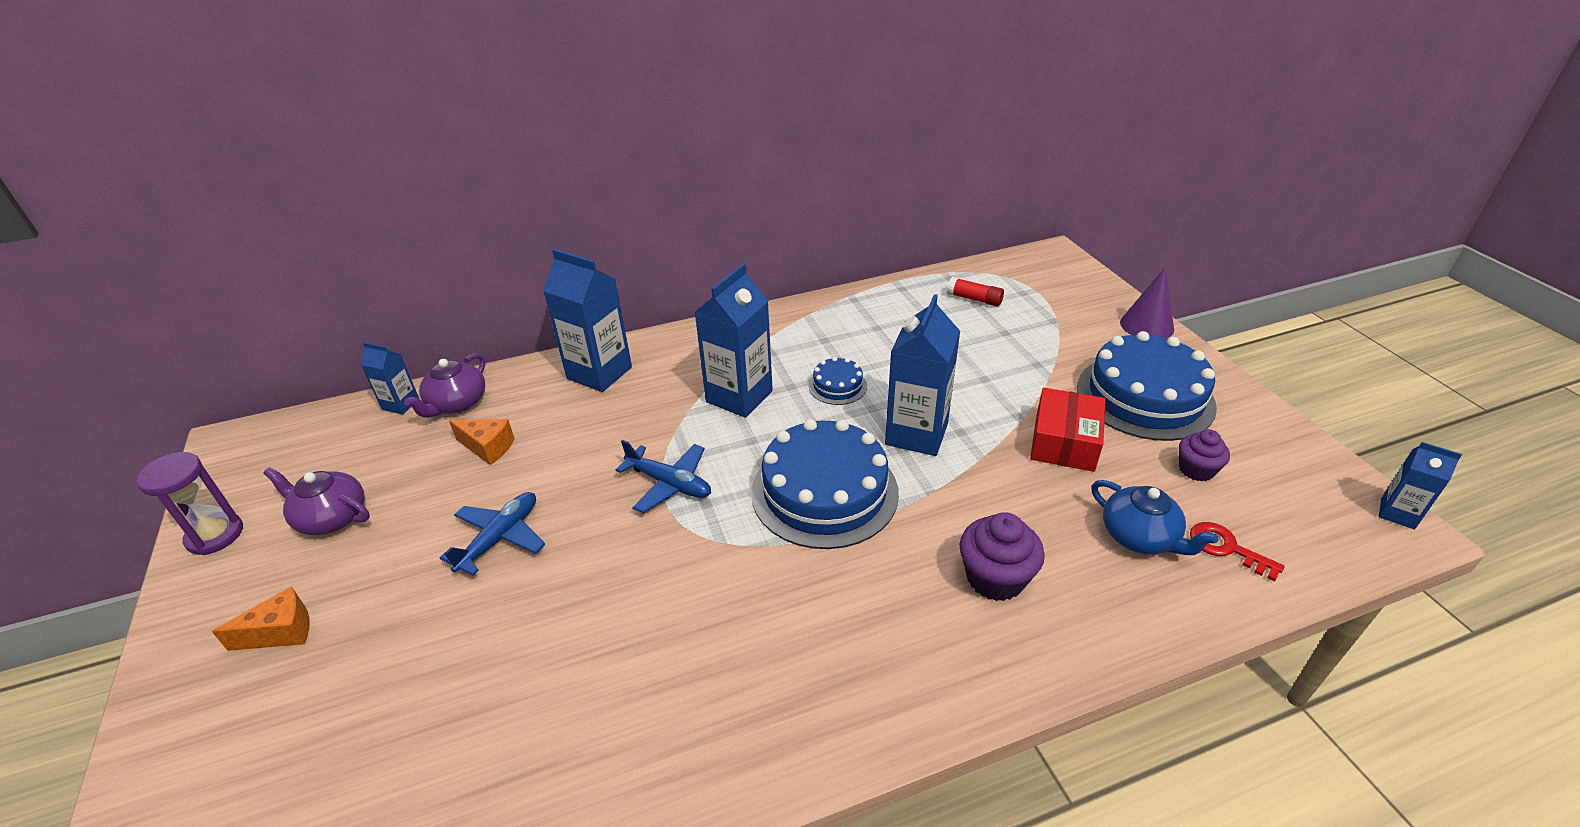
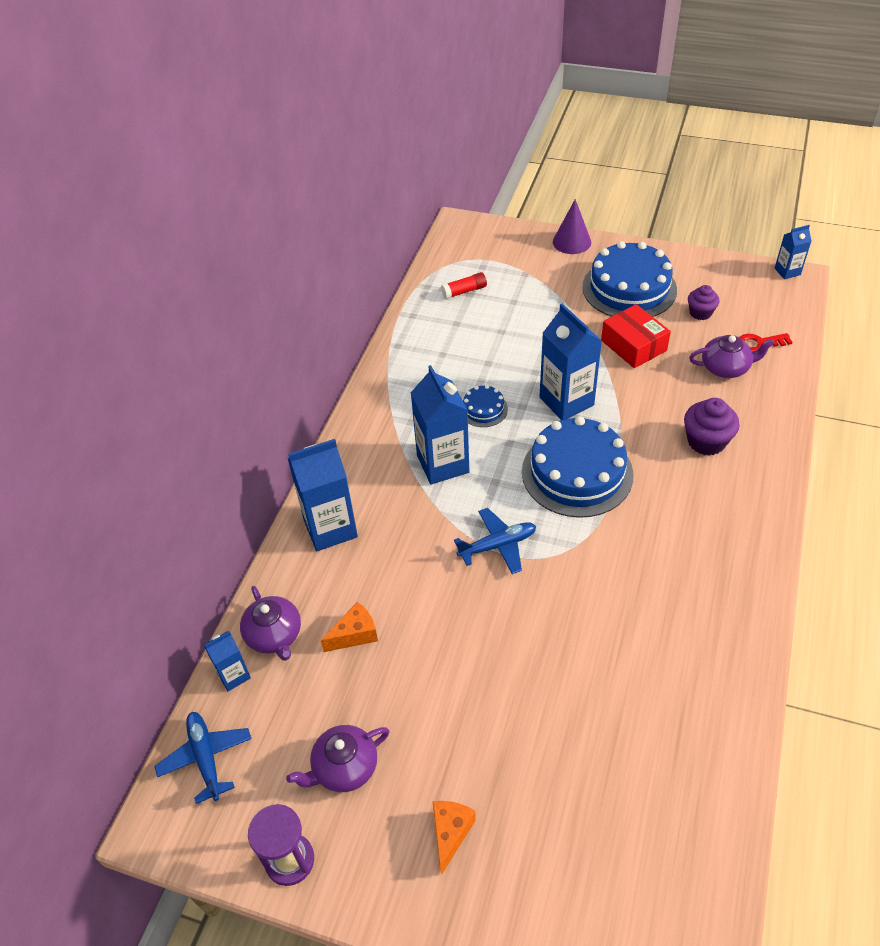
camera: 50 degrees left, 10 degrees up
(500, 538) = (466, 664): blue plane -> blue plane (206, 757)
(1140, 537) = (726, 368): blue teapot -> purple teapot

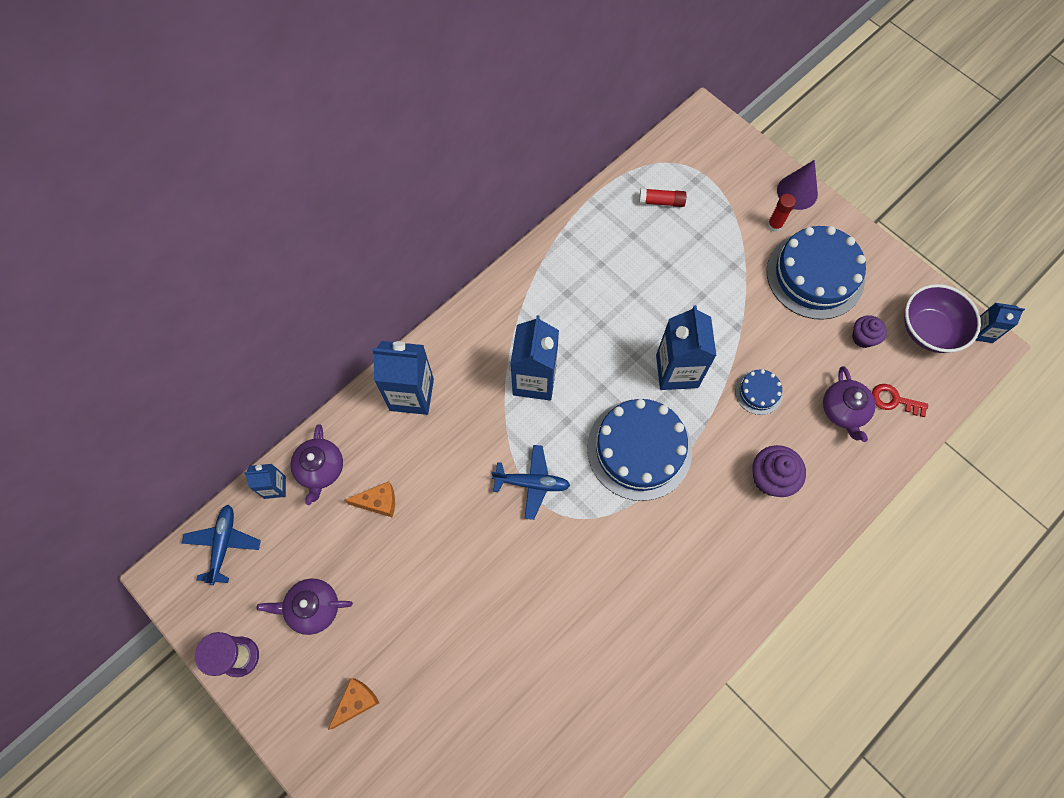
camera: 25 degrees right, 20 degrees up
(483, 409) = (601, 342): blue cake -> blue cake (758, 392)
(570, 270) = (774, 225): none -> red glue stick
(633, 345) = (775, 342): red box -> none
(726, 368) = (843, 410): purple teapot -> purple teapot turned 60 degrees clockwise
(746, 287) = (928, 330): none -> purple bowl

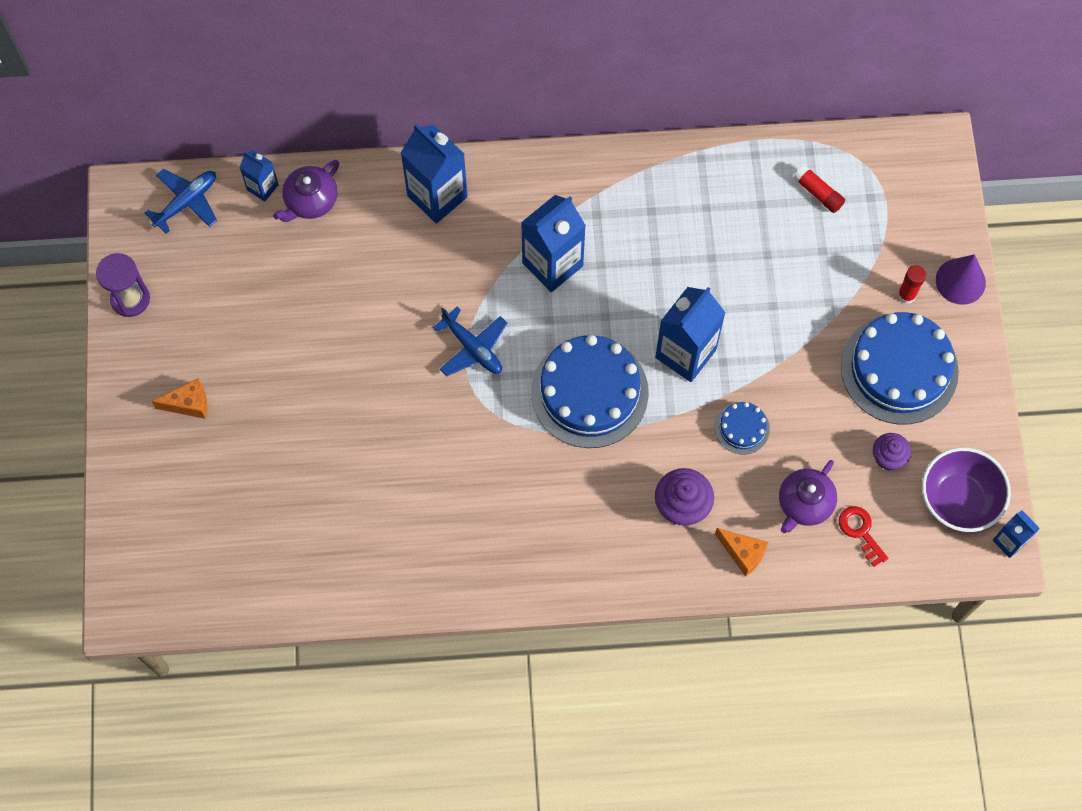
camera: 40 degrees right, 0 degrees up
(312, 608) = (214, 306): purple teapot -> none
(378, 502) = (334, 264): orange cheese -> orange cheese (743, 553)

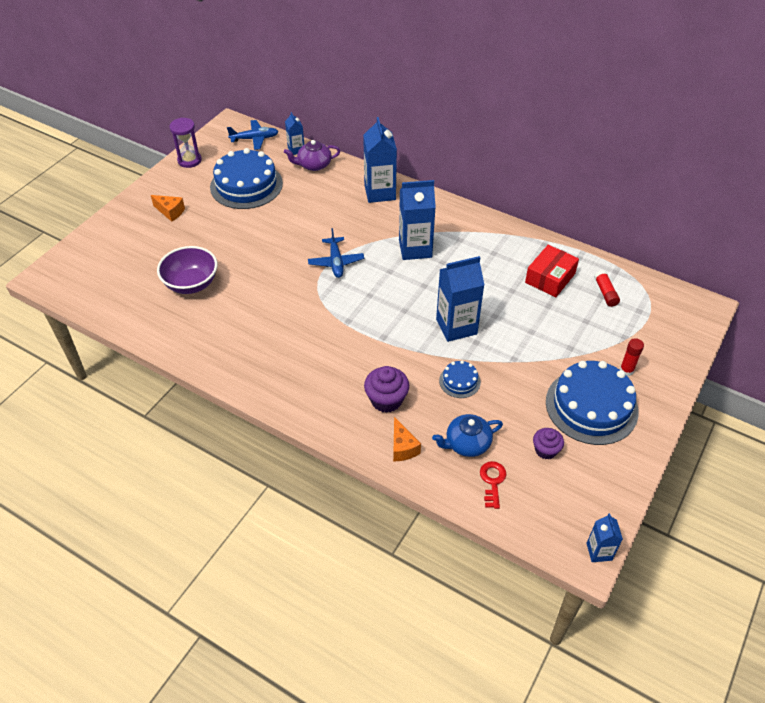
camera: 35 degrees right, 20 degrees down
(589, 392) = (382, 315): blue cake -> blue cake (246, 185)
(742, 210) = (550, 278): none -> red box
(804, 503) = (467, 443): purple teapot -> blue teapot
(958, 499) = (579, 503): purple bowl -> purple bowl (191, 284)
(960, 281) = (671, 382): purple cone -> none

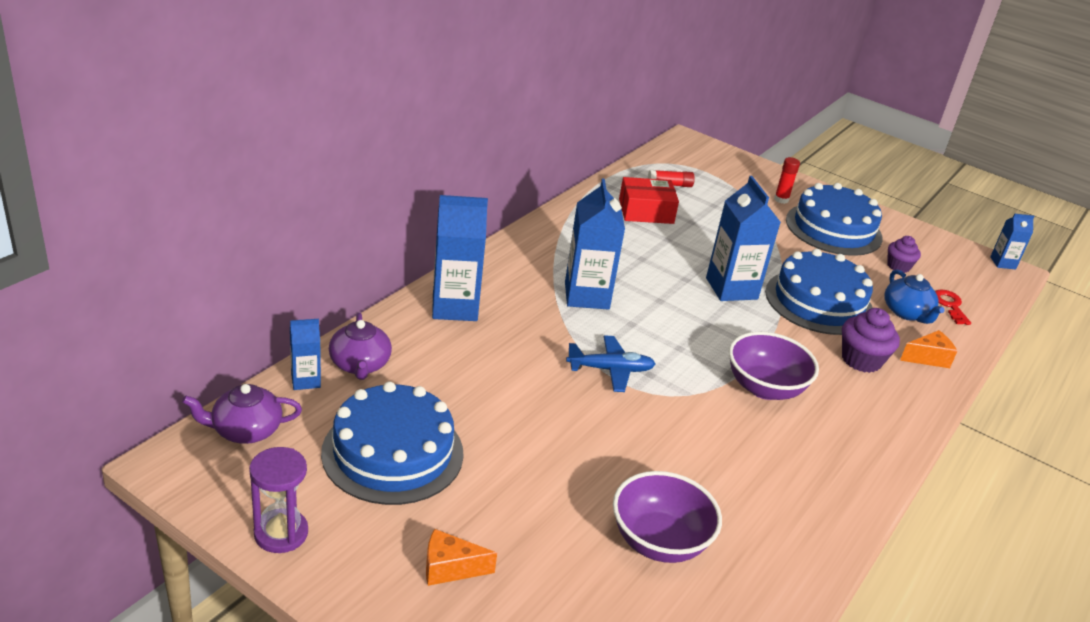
camera: 90 degrees left, 15 degrees down
(170, 212) = (450, 568): orange cheese -> orange cheese turned 120 degrees counterclockwise
(255, 139) = (245, 430): blue plane -> purple teapot
(336, 338) = (764, 388): none -> purple bowl
(459, 381) = (819, 302): blue cake -> blue cake, size x2.16
(492, 481) = (950, 305): red key -> red key turned 75 degrees clockwise
(550, 278) = (646, 211): red box -> red box turned 45 degrees counterclockwise

